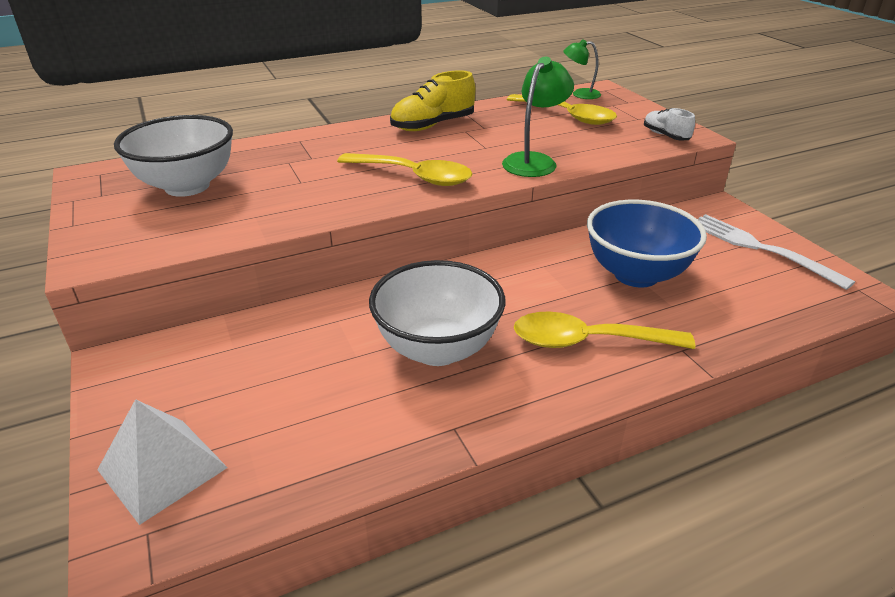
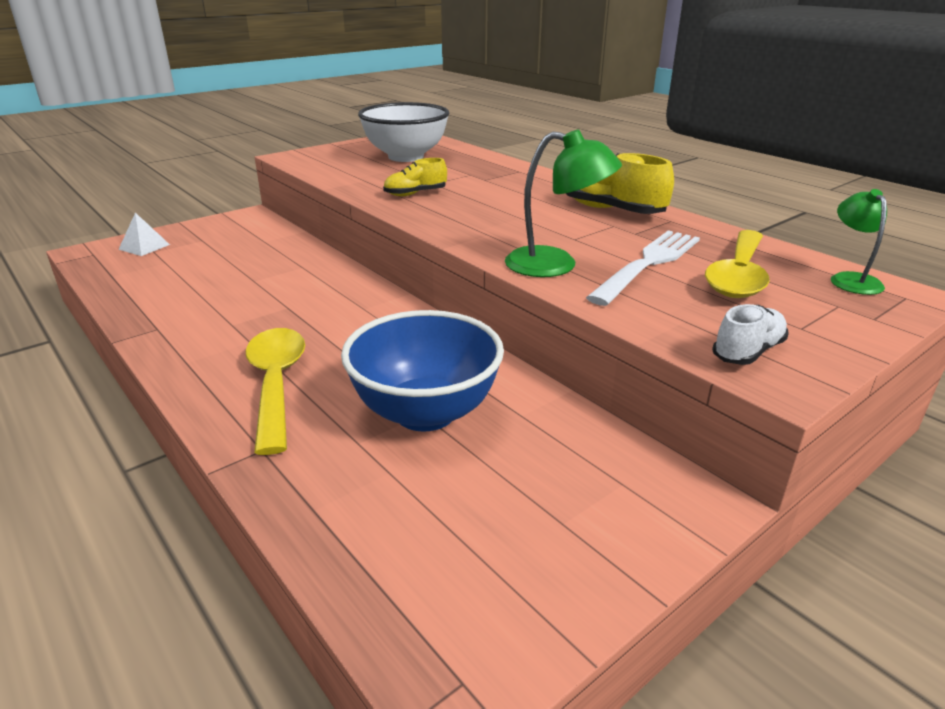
camera: 75 degrees right, 5 degrees down
(162, 468) = (144, 247): white pyramid -> white pyramid, size x0.59
(329, 193) = (415, 194): none -> yellow shoe
(414, 176) = (470, 216): yellow spoon -> none
(437, 349) = (263, 309): white bowl -> none
(760, 248) = (561, 544): white fork -> white fork (648, 264)

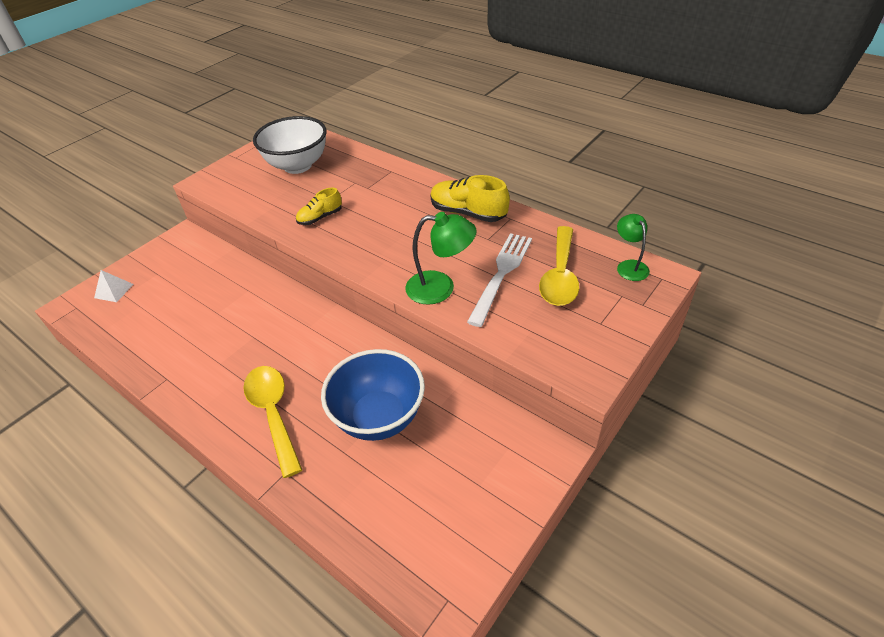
camera: 10 degrees left, 15 degrees up
(747, 352) = (570, 354): white shoe -> none

